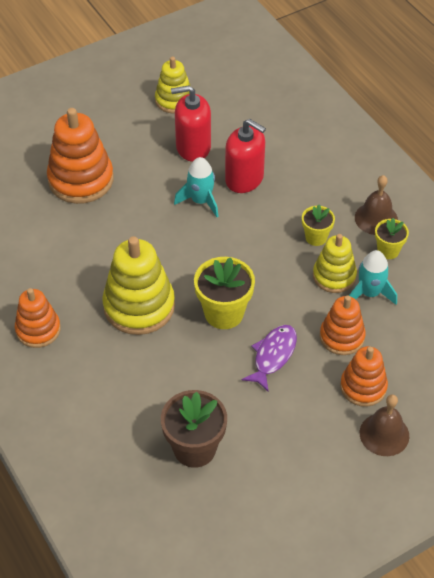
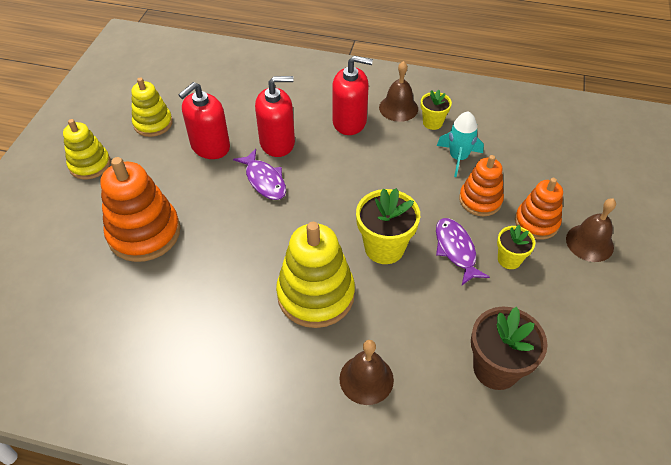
camera: 45 degrees left, 0 degrees up
(38, 330) = (255, 385): orange stacking toy -> none
(106, 382) = (366, 379): none -> brown bell
(200, 201) = (264, 180): turquoise rocket -> purple fish
(316, 237) = (377, 147): yellow flower pot -> yellow flower pot (509, 259)
(321, 201) = (349, 122): none -> red soap dispenser
(334, 276) = (422, 164): yellow stacking toy -> yellow stacking toy (90, 165)

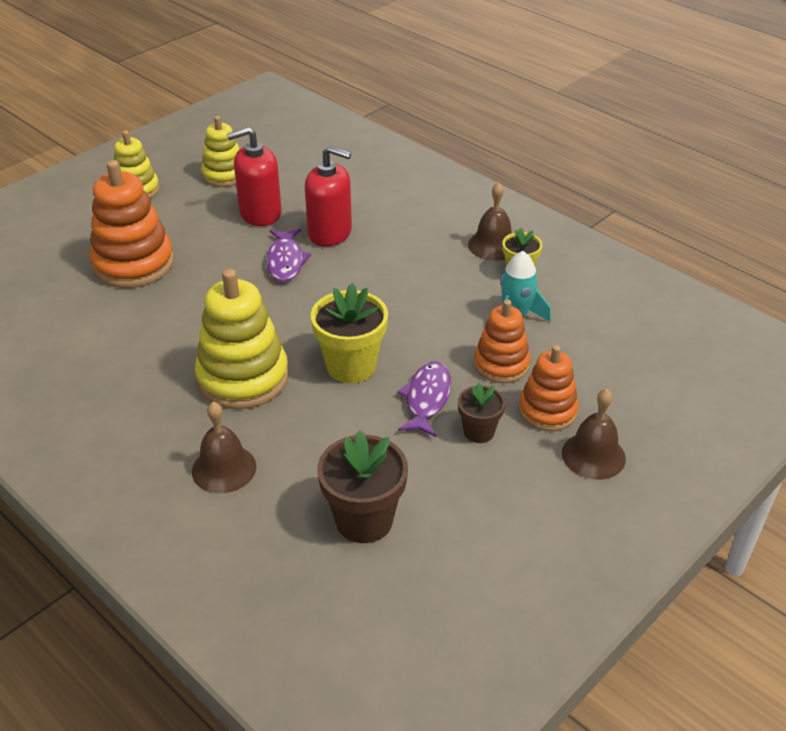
camera: 30 degrees right, 10 degrees down
(349, 122) = (425, 240): red soap dispenser -> none
(509, 259) = (479, 432): yellow flower pot -> brown flower pot

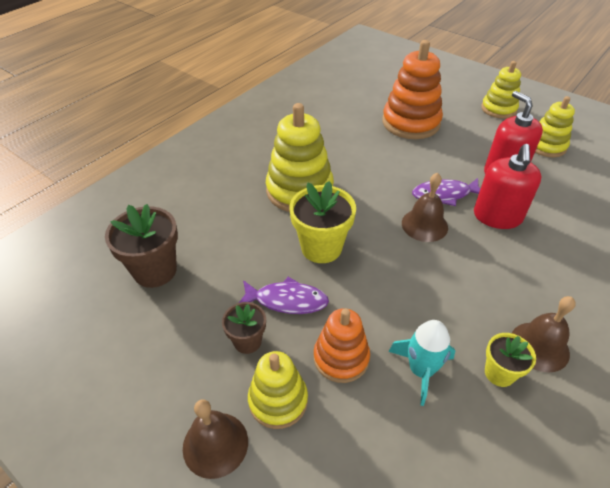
camera: 85 degrees right, 5 degrees up
(224, 468) = (210, 194): brown bell -> brown bell (424, 225)
(547, 411) = (278, 400): orange stacking toy -> yellow stacking toy

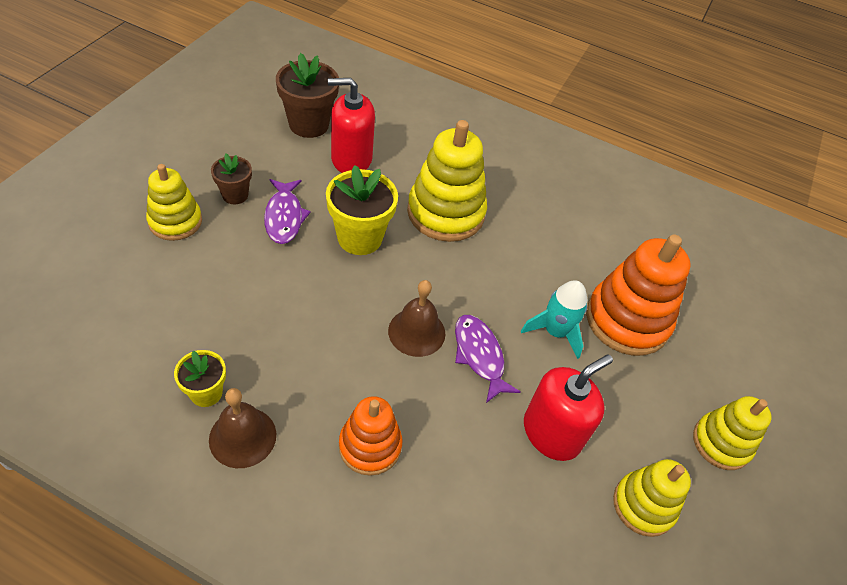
camera: 70 degrees right, 5 degrees up
(215, 444) = (137, 189): brown bell -> none
(341, 358) = (220, 261): orange stacking toy -> orange stacking toy (370, 446)
(421, 370) = (208, 324): turquoise rocket -> turquoise rocket (555, 332)
(497, 216) = (452, 415): red soap dispenser -> red soap dispenser (351, 159)

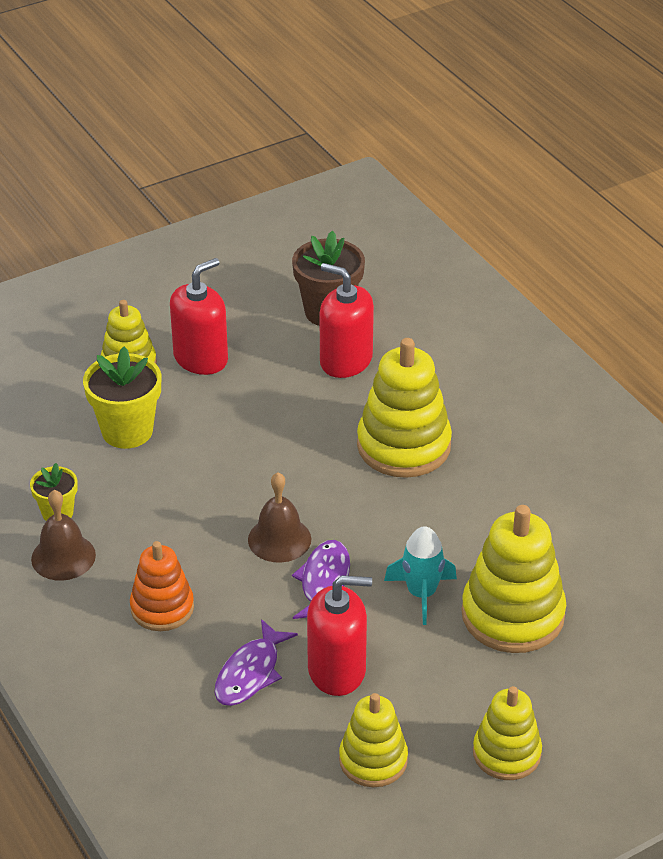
camera: 40 degrees right, 10 degrees down
(235, 195) = (201, 358): brown flower pot -> red soap dispenser
(284, 217) = (233, 394): purple fish -> purple fish (250, 673)
(359, 238) = (292, 438): yellow flower pot -> yellow flower pot (127, 431)
(627, 320) = (512, 615): orange stacking toy -> yellow stacking toy

